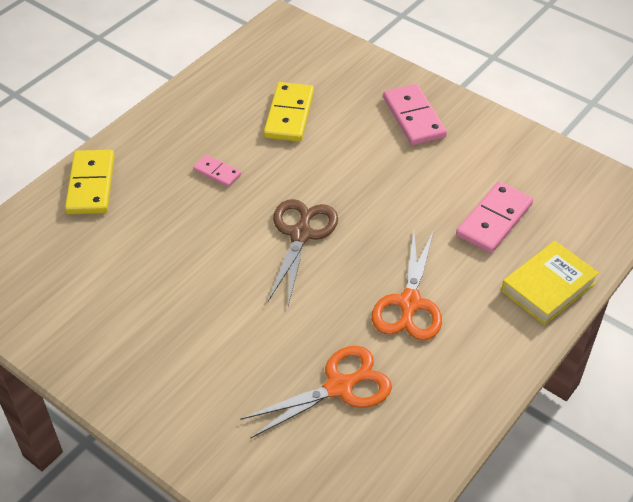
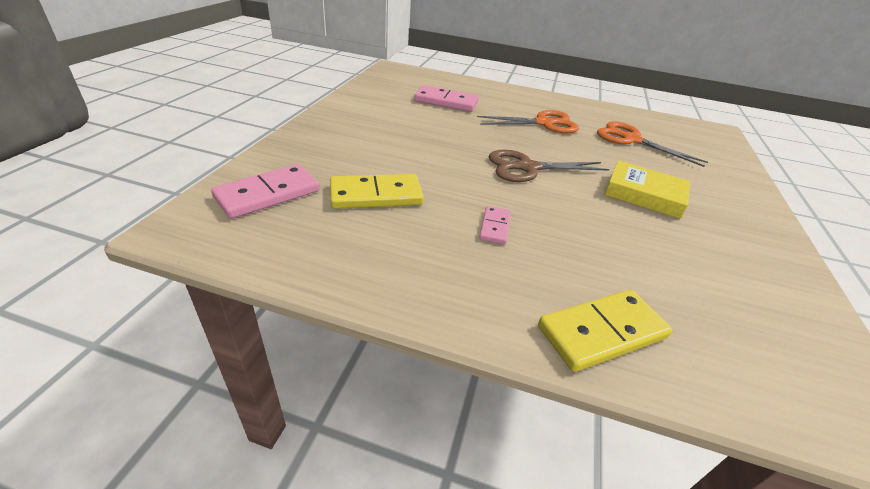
camera: 115 degrees left, 10 degrees down
(414, 117) = (349, 132): pink domino -> pink domino (268, 194)
(548, 287) = (487, 88): yellow book -> yellow book (644, 195)

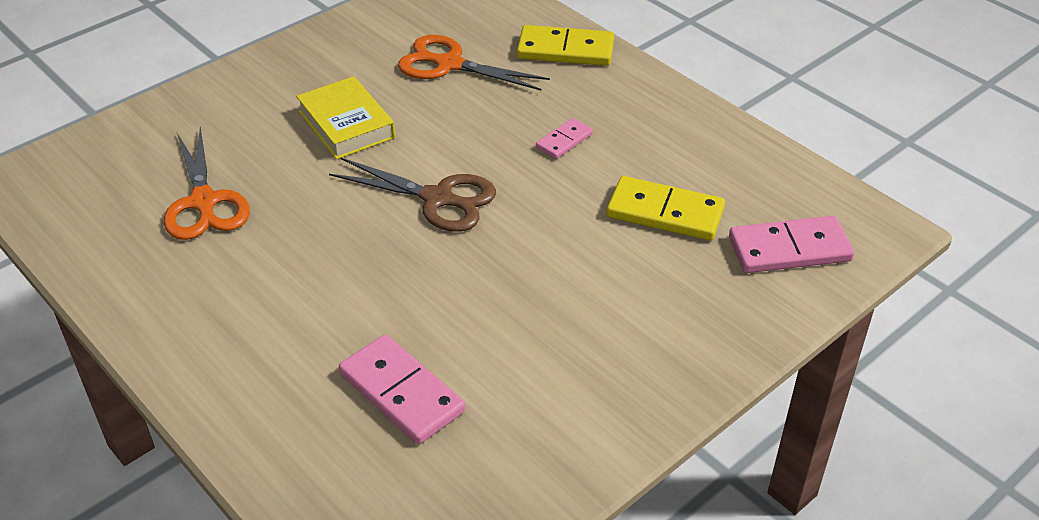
camera: 145 degrees left, 5 degrees up
(544, 123) = (291, 277): orange scissors -> orange scissors (449, 64)

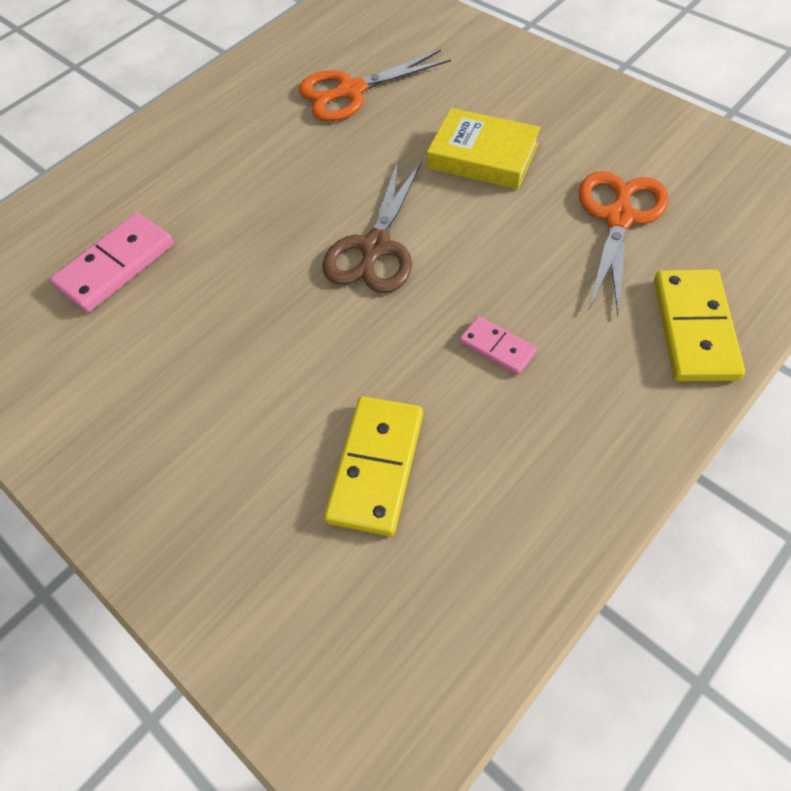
camera: 90 degrees right, 15 degrees up
(346, 124) = (483, 156): yellow book -> yellow book turned 60 degrees clockwise
(789, 249) = (318, 625): pink domino -> none

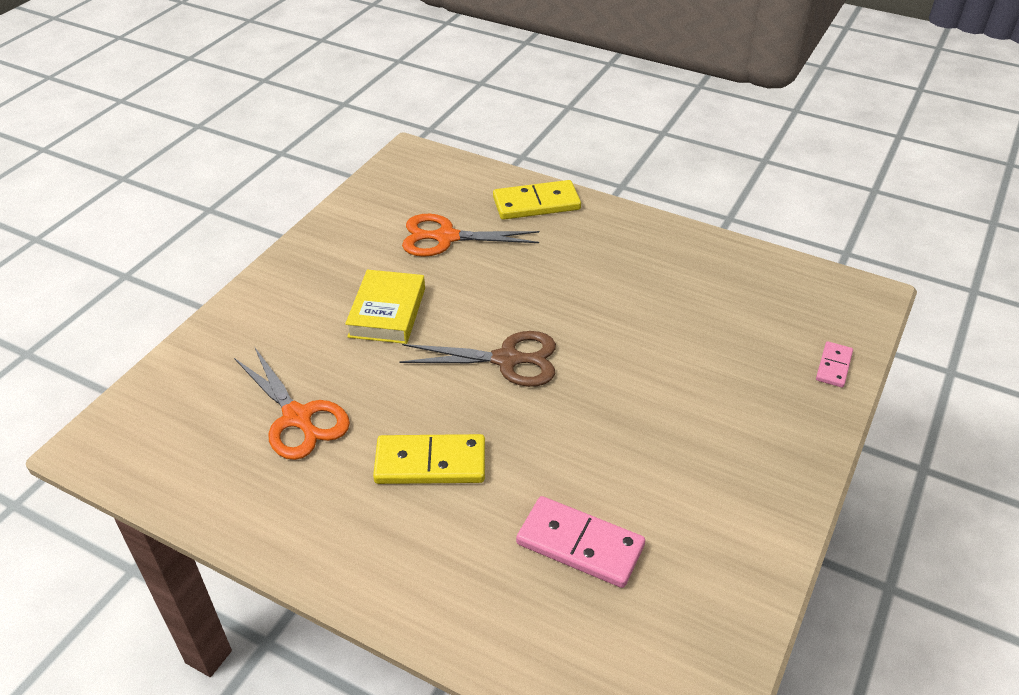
camera: 110 degrees left, 15 degrees down
(376, 467) = (698, 324): yellow domino -> yellow domino (430, 463)
(497, 347) = (582, 282): pink domino -> pink domino (834, 366)

